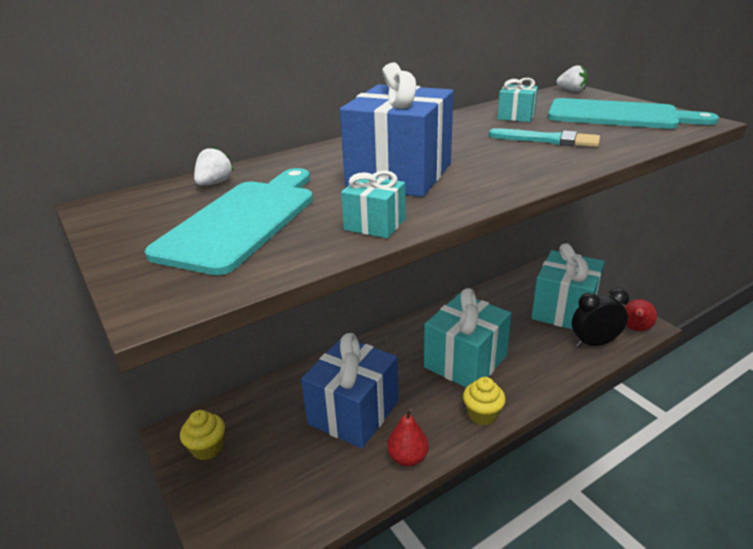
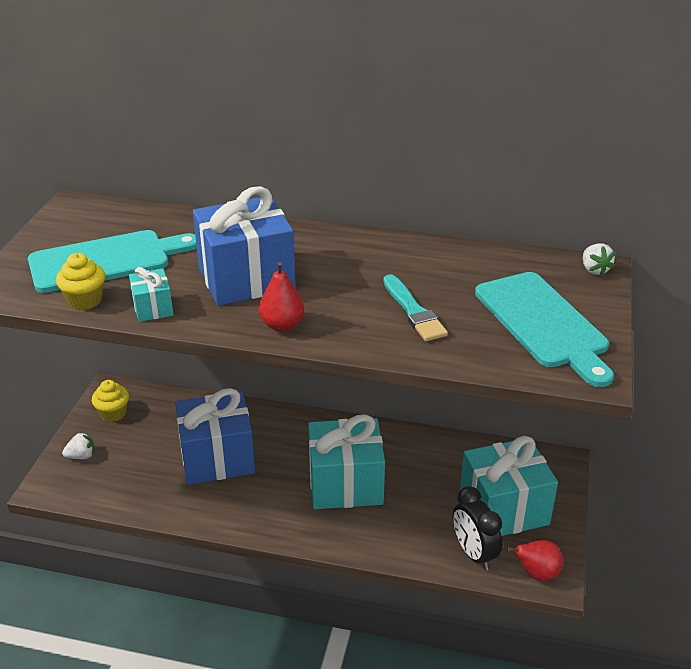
camera: 45 degrees right, 5 degrees up
(214, 183) = (147, 219): white strawberry -> white strawberry (81, 456)
(407, 458) = (203, 513): red pear -> red pear (282, 325)
(482, 414) = (291, 528): yellow cupcake -> yellow cupcake (85, 300)
(516, 116) = (458, 272): turquoise gift -> none
(594, 343) = (473, 553): black clock -> black clock turned 150 degrees counterclockwise

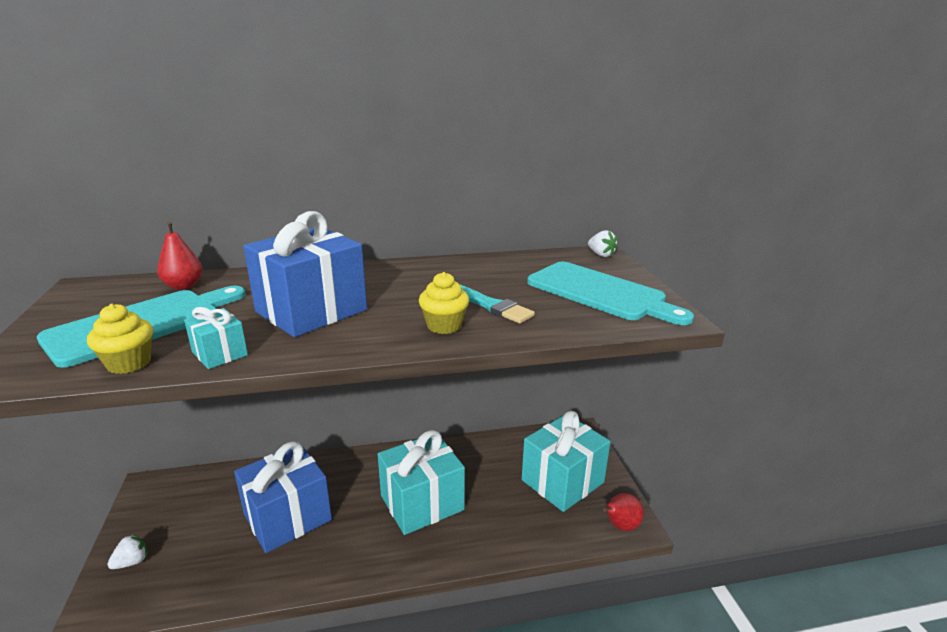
camera: 25 degrees left, 10 degrees down
(113, 413) = (157, 507): yellow cupcake -> yellow cupcake (444, 326)
(282, 325) = (373, 339): red pear -> red pear (184, 286)
(473, 553) = (562, 526): black clock -> none

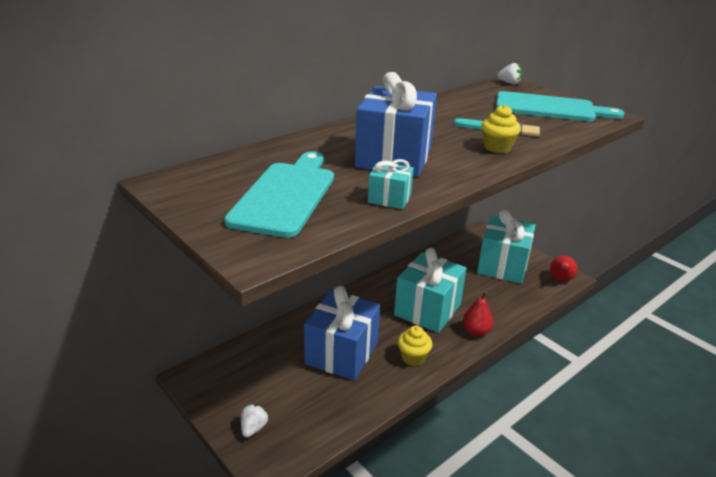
camera: 30 degrees left, 5 degrees up
(129, 363) = (338, 221): yellow cupcake -> yellow cupcake (413, 357)
(184, 286) = (254, 162): red pear -> red pear (476, 331)

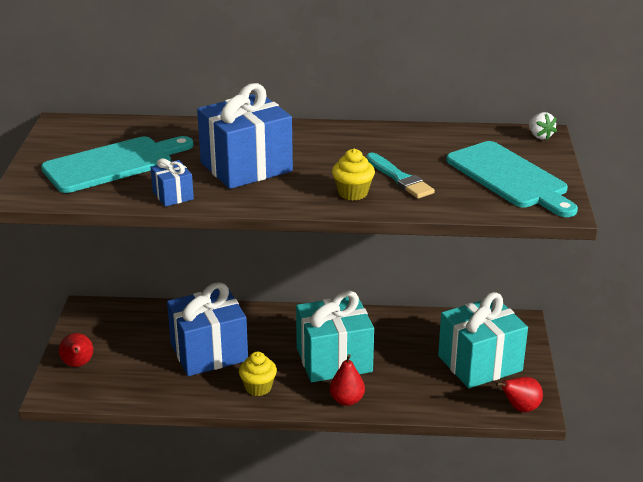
camera: 45 degrees right, 0 degrees up
(253, 428) = (78, 364): white strawberry -> red pear
(389, 199) = (173, 195): turquoise gift -> blue gift

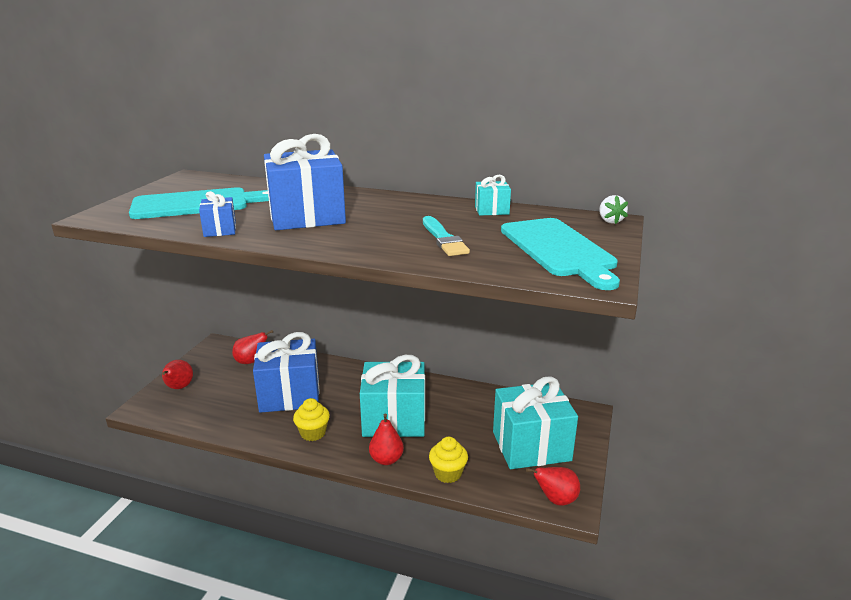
camera: 15 degrees right, 5 degrees down
(140, 322) = (251, 361): none -> red pear
(353, 193) = (387, 245): yellow cupcake -> yellow cupcake (448, 473)
(423, 135) = (491, 210): none -> turquoise gift

